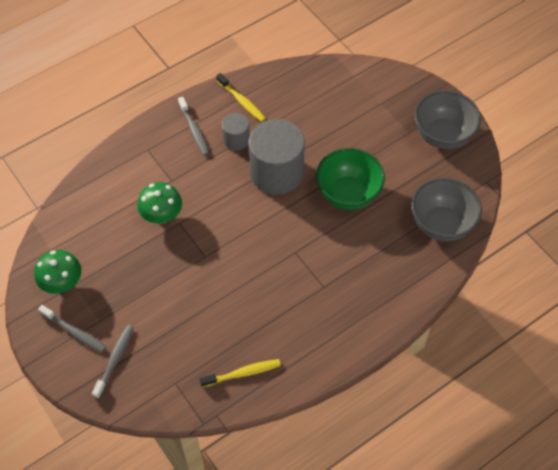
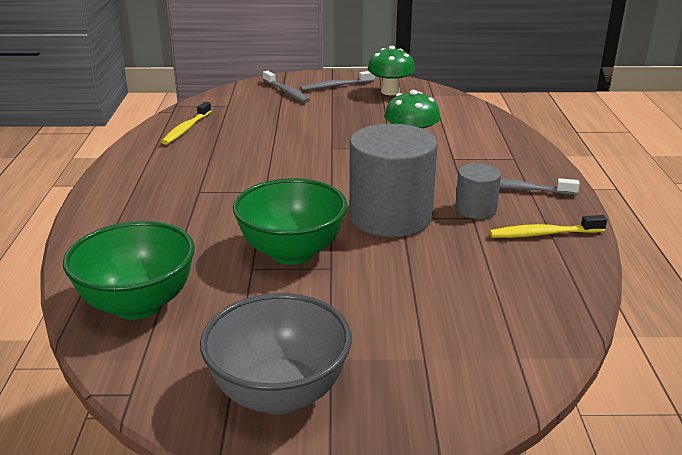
camera: 125 degrees right, 30 degrees down
(441, 224) = (138, 304): grey bowl -> green bowl

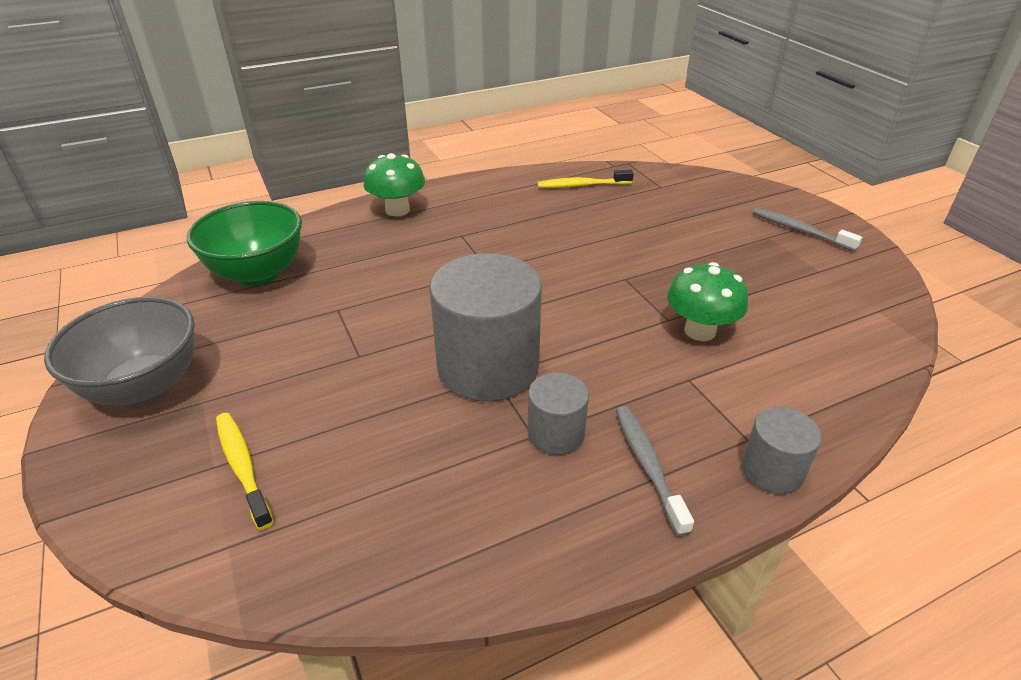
camera: 65 degrees right, 10 degrees up
(286, 92) = (738, 206): grey toothbrush -> none
(292, 252) = (376, 323): green bowl -> none
(390, 92) = (839, 273): green mushroom -> green mushroom (397, 210)
(541, 159) = (772, 470): none -> grey cylinder
(543, 234) = (530, 517): yellow toothbrush -> yellow toothbrush (242, 466)

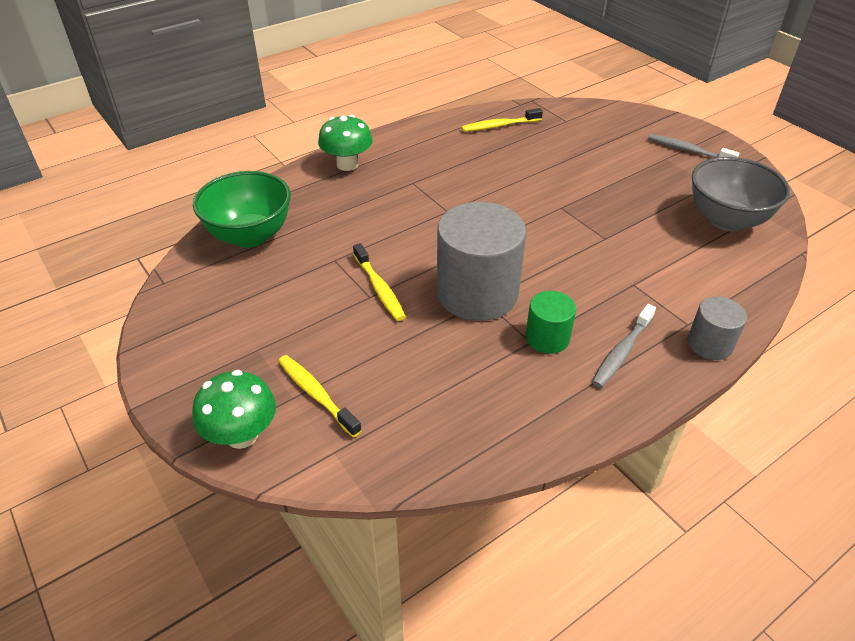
camera: 10 degrees left, 5 degrees up
(145, 387) = (203, 343): grey bowl -> grey bowl (726, 220)
(374, 347) = (379, 288): none -> yellow toothbrush
(556, 433) = (547, 338): grey cylinder -> green cylinder
(648, 465) = (621, 352): grey toothbrush -> grey toothbrush turned 120 degrees counterclockwise
(700, 331) = (631, 245): green mushroom -> green mushroom (242, 435)

